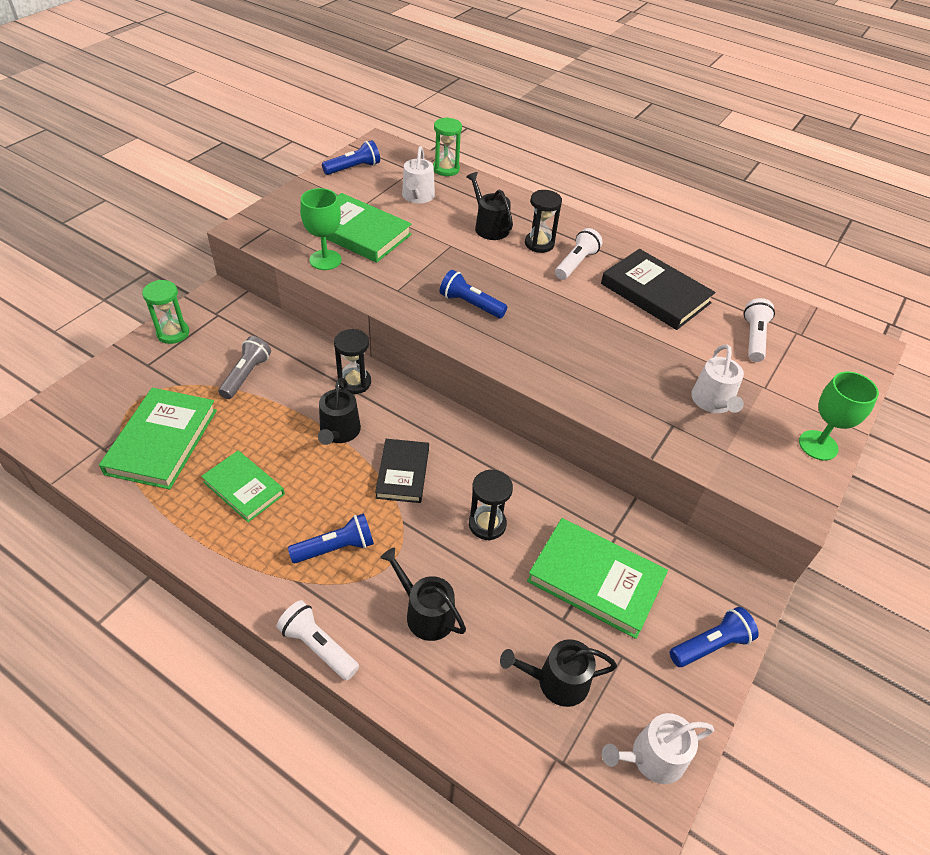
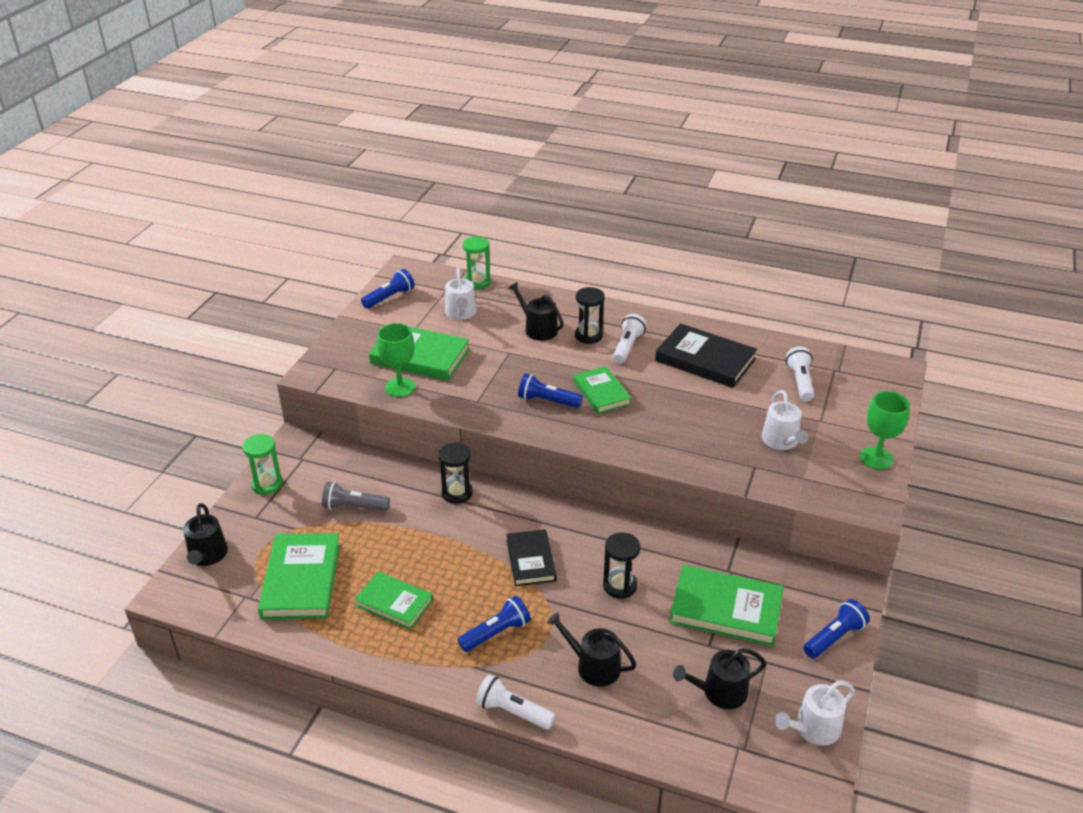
camera: 10 degrees left, 10 degrees down
(246, 375) = (354, 507): grey flashlight -> grey flashlight turned 90 degrees counterclockwise
(339, 432) = (460, 538): black watering can -> black watering can (207, 555)
(531, 307) = (601, 393): none -> green book

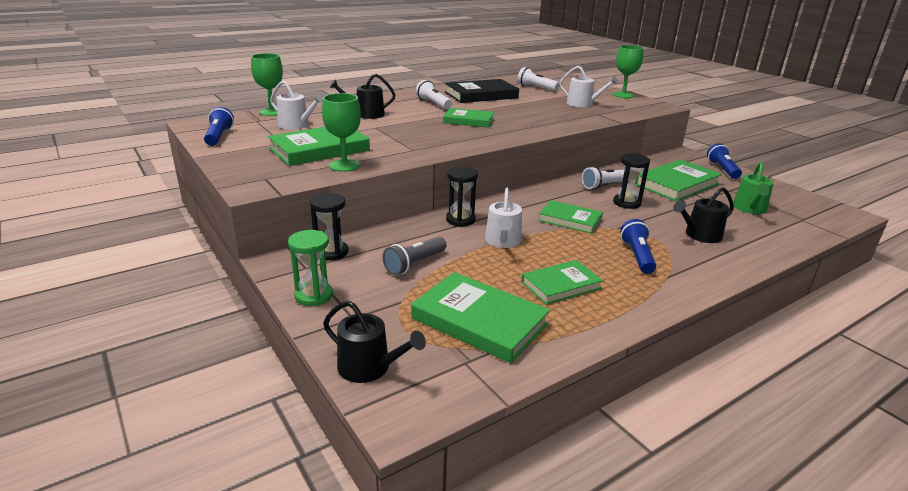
camera: 55 degrees left, 10 degrees down
(477, 282) = (272, 112): green hourglass -> green goblet
(512, 711) = (729, 277): white flashlight -> white flashlight (604, 185)
(531, 560) = (570, 220): black book -> green book
(547, 401) = (451, 134): blue flashlight -> none
(588, 336) = (402, 107): black hourglass -> black hourglass (331, 252)
(719, 692) = (750, 209): black watering can -> green watering can
(813, 729) = (795, 197): white watering can -> white watering can (503, 241)

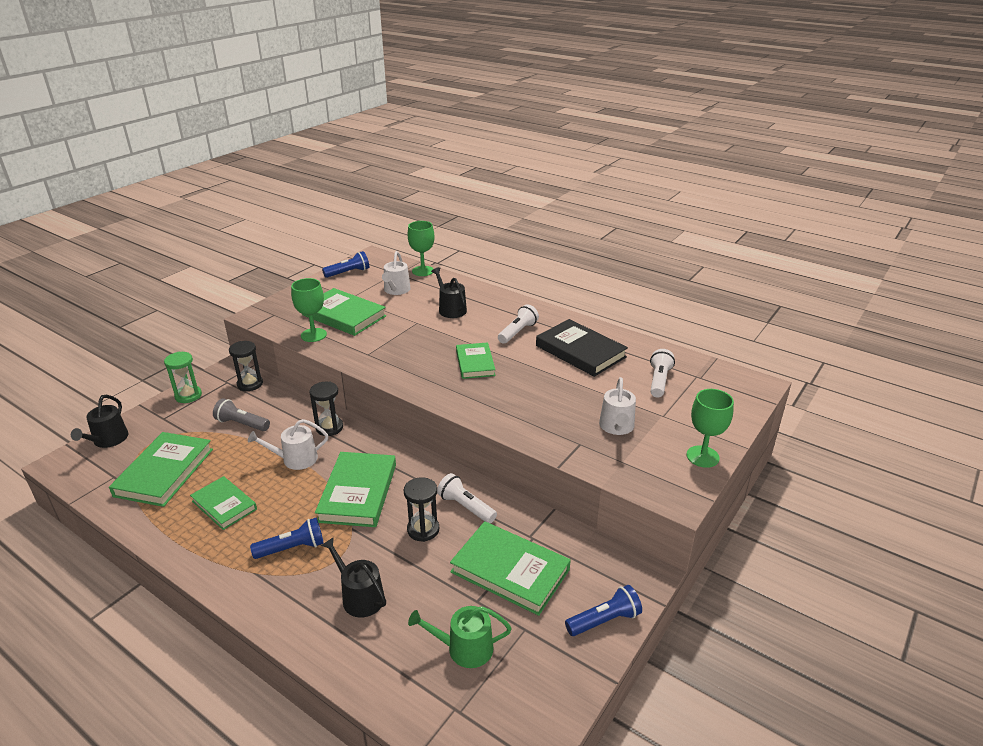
camera: 70 degrees right, 5 degrees up
(570, 220) = (358, 492): green book -> green book, size x1.56

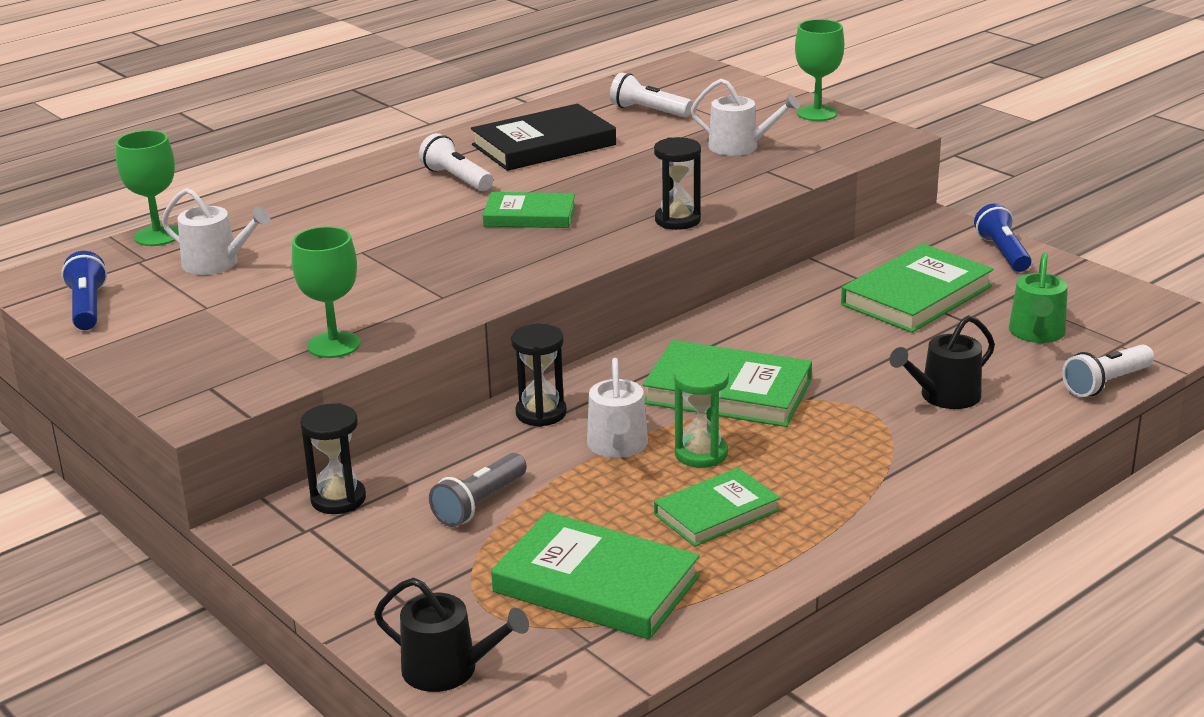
camera: 75 degrees left, 5 degrees down
(188, 396) = (333, 575): green hourglass -> green hourglass (701, 454)
(292, 548) = (838, 447): blue flashlight -> none
(344, 316) = (279, 315): green book -> none
(423, 529) = (826, 346): black hourglass -> black hourglass (677, 220)
(450, 309) = (336, 221): black watering can -> none
(465, 507) = (788, 313): white flashlight -> white flashlight (1106, 383)

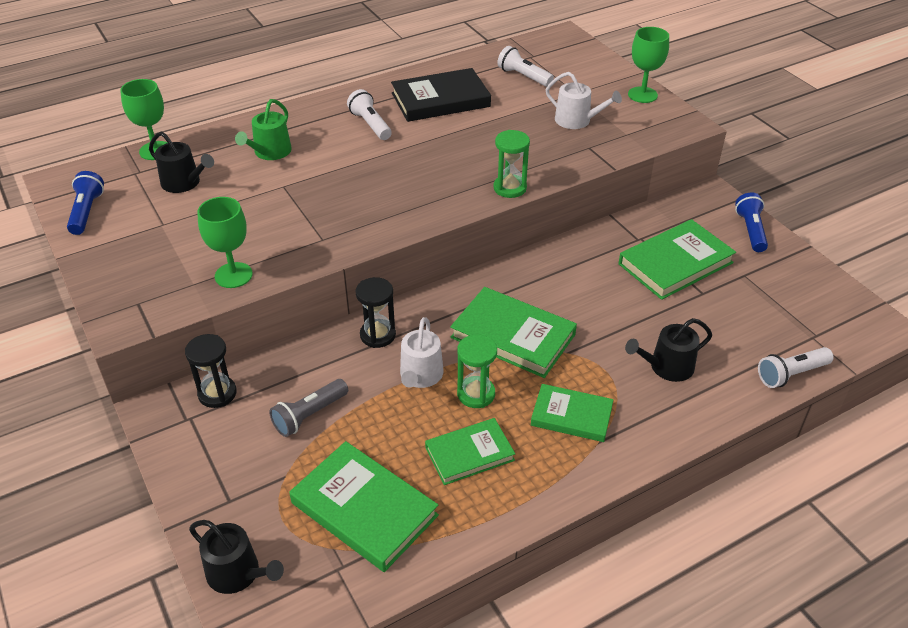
camera: 10 degrees right, 15 degrees up
(217, 263) = (184, 183): white watering can -> black watering can
(529, 216) = (408, 168): green book -> green book (571, 416)
(677, 220) = (510, 188): black hourglass -> green hourglass
(1037, 333) = (753, 315): green watering can -> green watering can (270, 152)

